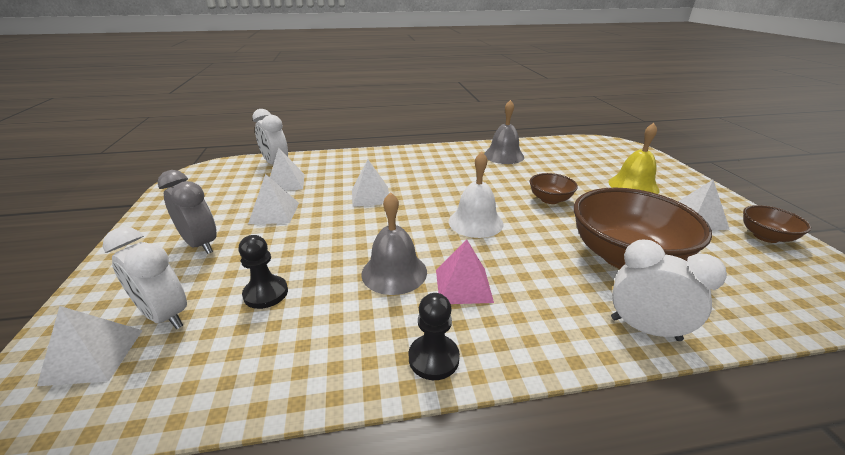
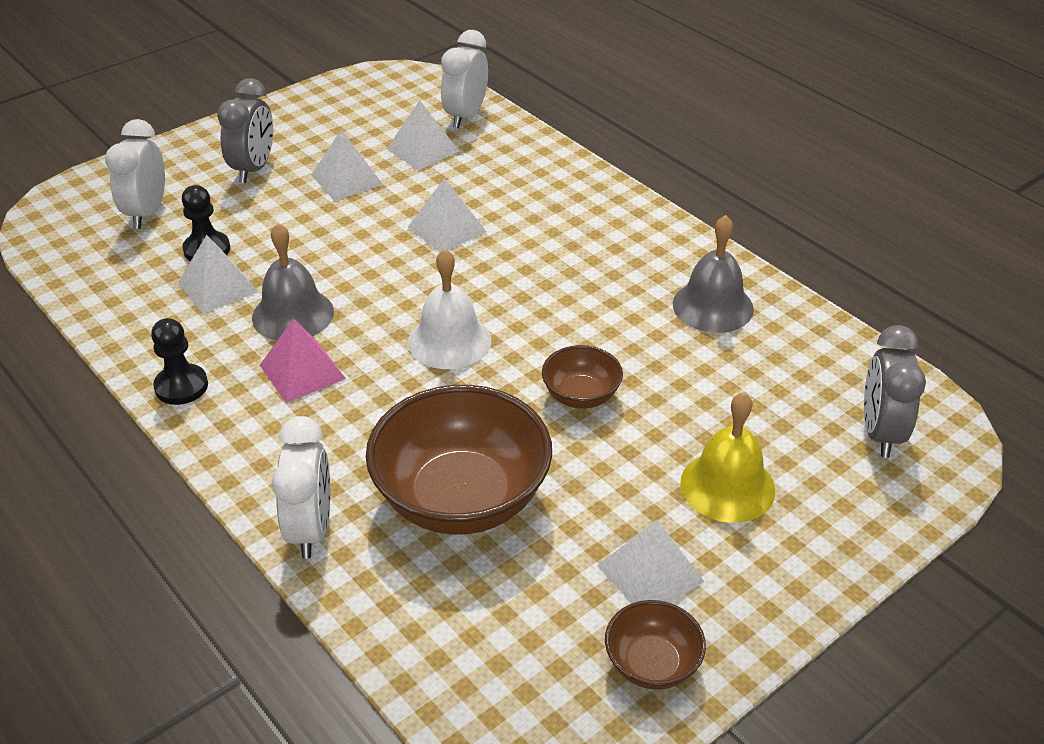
camera: 60 degrees right, 10 degrees up
(93, 356) = (88, 209): white pyramid -> white pyramid (218, 287)
(607, 151) = (880, 433): none -> grey clock

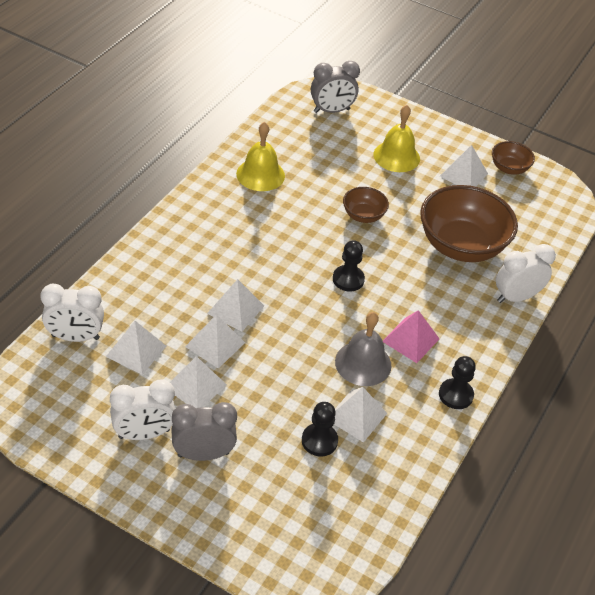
camera: 115 degrees left, 5 degrees up
(147, 213) = (293, 503): white clock -> white clock (144, 434)
(399, 203) = (215, 344): none -> white pyramid
(449, 341) = (348, 279): white bell -> black pawn
(713, 306) = (260, 174): grey bell -> yellow bell

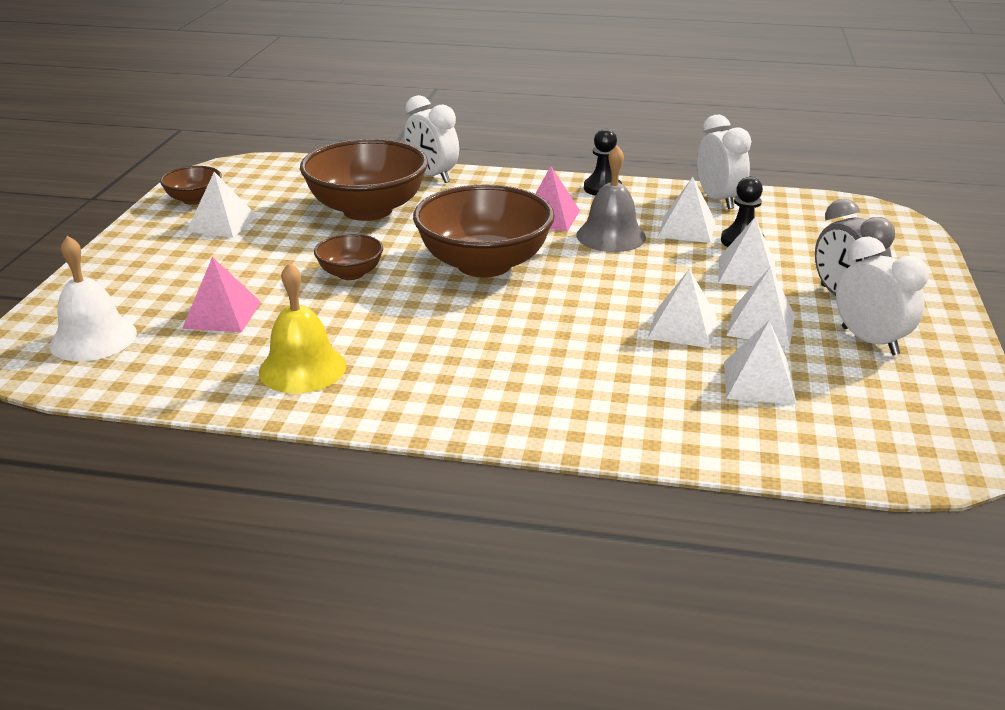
camera: 105 degrees left, 15 degrees down
(75, 337) = (795, 441): white clock -> white clock (718, 200)
(235, 309) = (609, 327): white pyramid -> white pyramid (747, 272)
(331, 111) = (93, 338): grey clock -> white bell
(335, 156) = (222, 315): none -> pink pyramid
(348, 279) = (484, 264): black pawn -> brown bowl
(396, 156) = (201, 270): yellow bell -> none

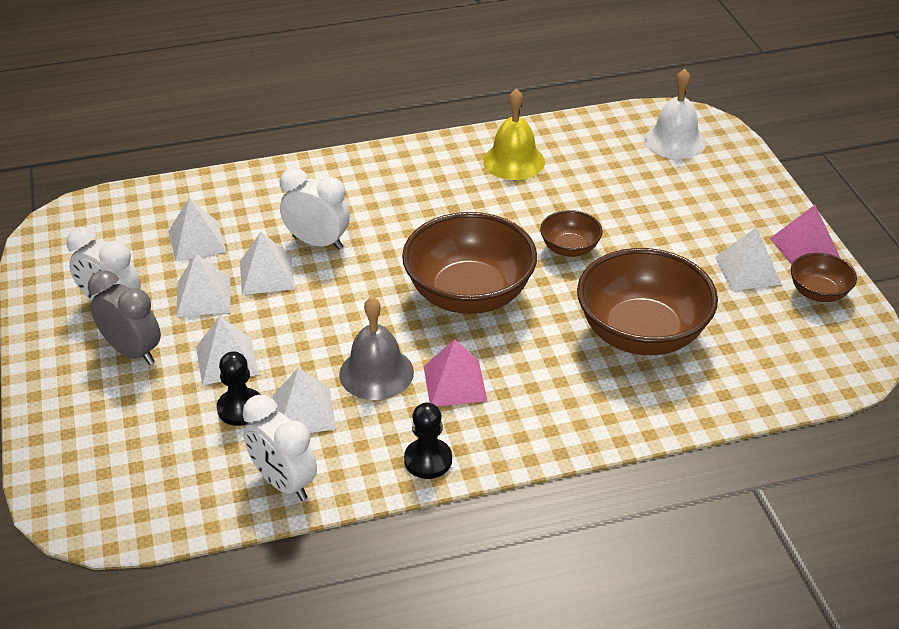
camera: 155 degrees right, 10 degrees up
(222, 315) = (617, 182): pink pyramid -> pink pyramid (804, 248)
(432, 176) = (635, 417): white clock -> white clock (318, 242)

